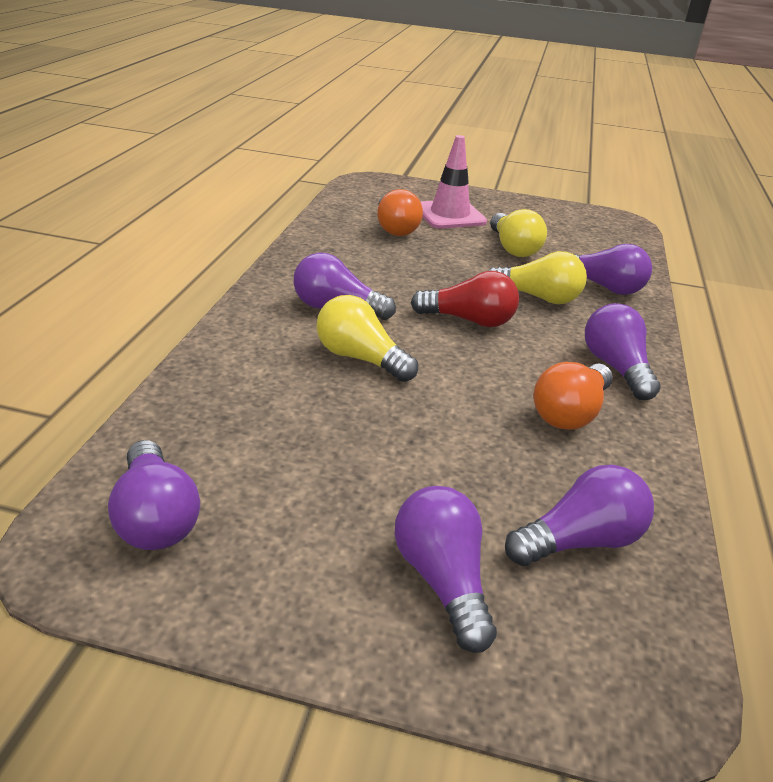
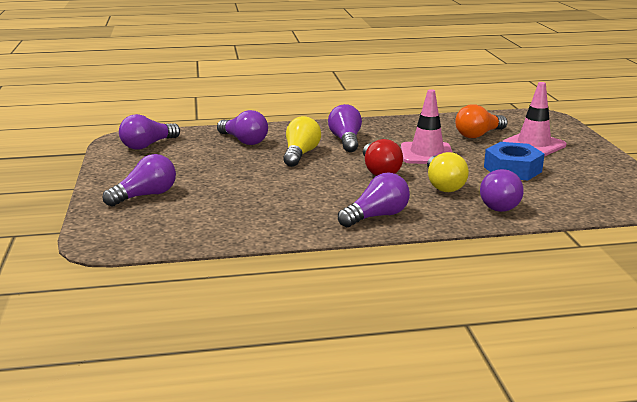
camera: 70 degrees right, 10 degrees down
(432, 274) = (427, 154): none -> pink traffic cone
(513, 248) = (512, 169): yellow light bulb -> blue nut
(570, 413) = (305, 208): orange light bulb -> none
(579, 541) = (192, 220): purple light bulb -> purple light bulb (244, 141)

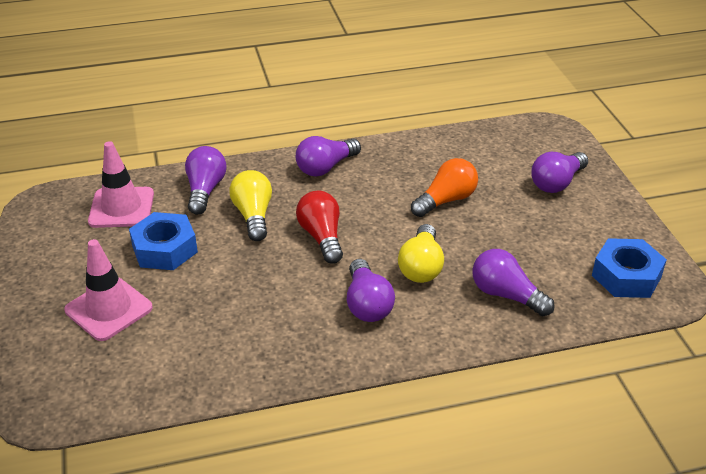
camera: 175 degrees right, 15 degrees up
(148, 145) = (626, 276): purple light bulb -> blue nut
(427, 154) = (260, 277): pink traffic cone -> pink traffic cone (121, 208)
(478, 135) = (176, 333): orange light bulb -> orange light bulb (446, 200)

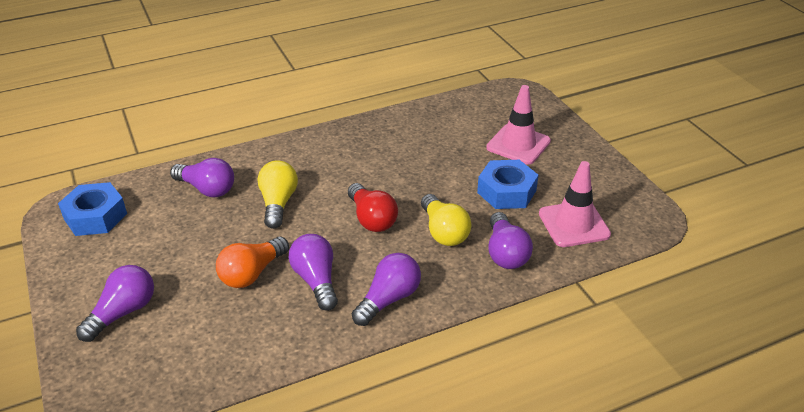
camera: 170 degrees right, 0 degrees up
(367, 304) = (321, 169): purple light bulb -> purple light bulb (316, 280)

